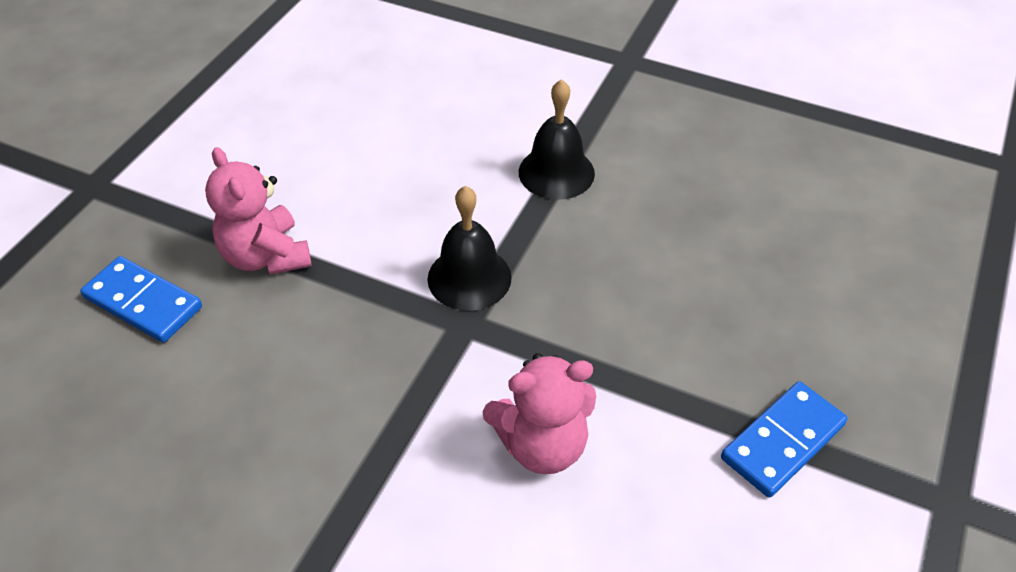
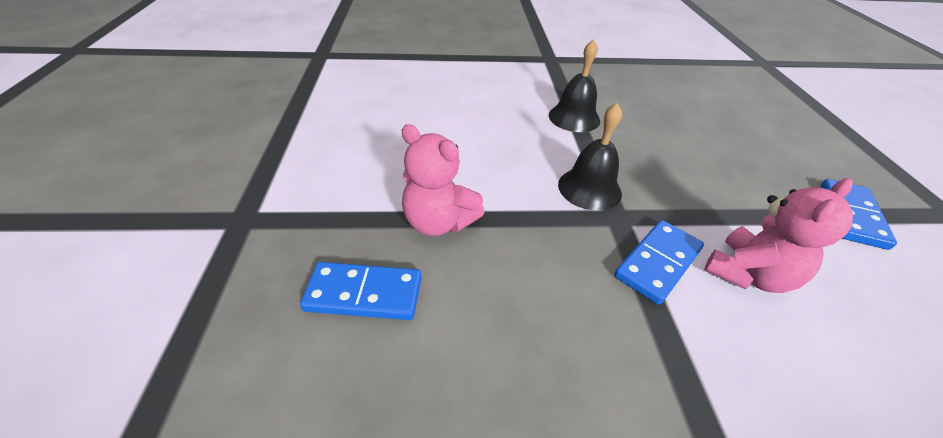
camera: 30 degrees left, 5 degrees down
(452, 391) = (658, 263): none -> blue domino

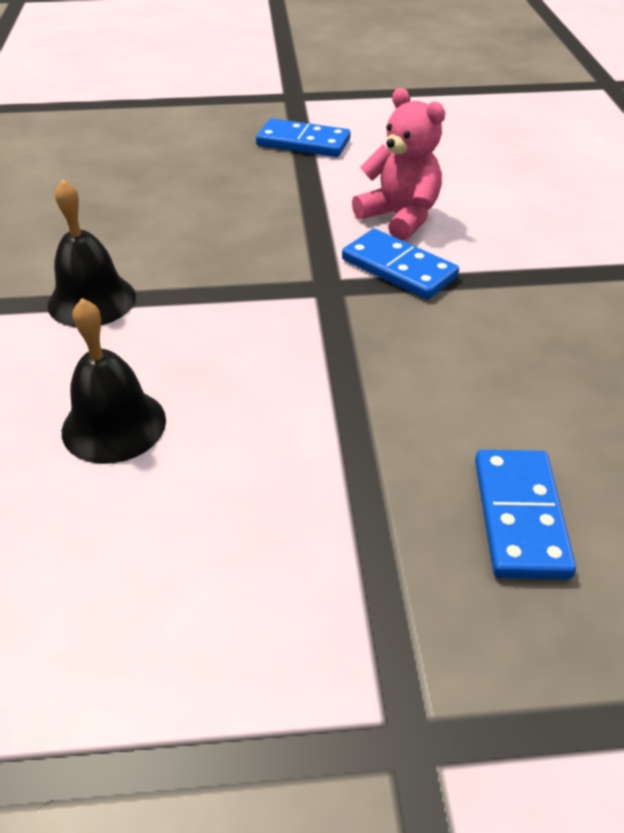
camera: 90 degrees left, 0 degrees up
(438, 222) = (368, 450): pink teddy bear -> none
(589, 188) = (276, 302): black bell -> black bell (114, 425)

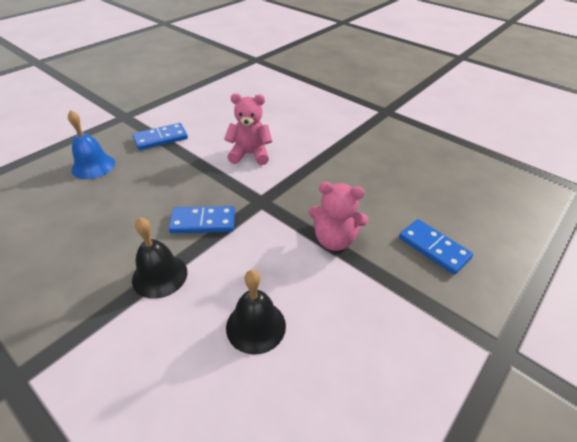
camera: 45 degrees left, 0 degrees up
(182, 141) = (93, 166): none -> blue bell
(363, 397) = (334, 240): none -> pink teddy bear
(399, 268) = (278, 177): blue domino -> blue domino (203, 222)

